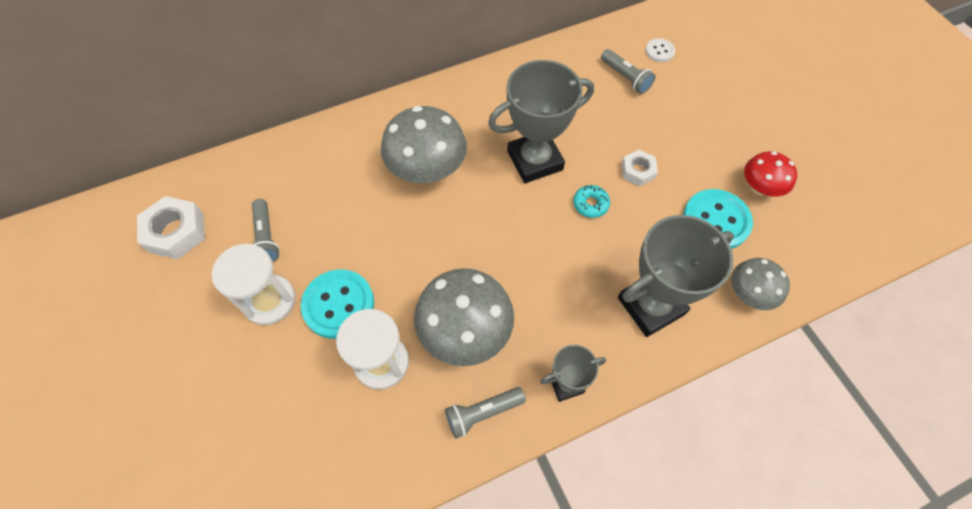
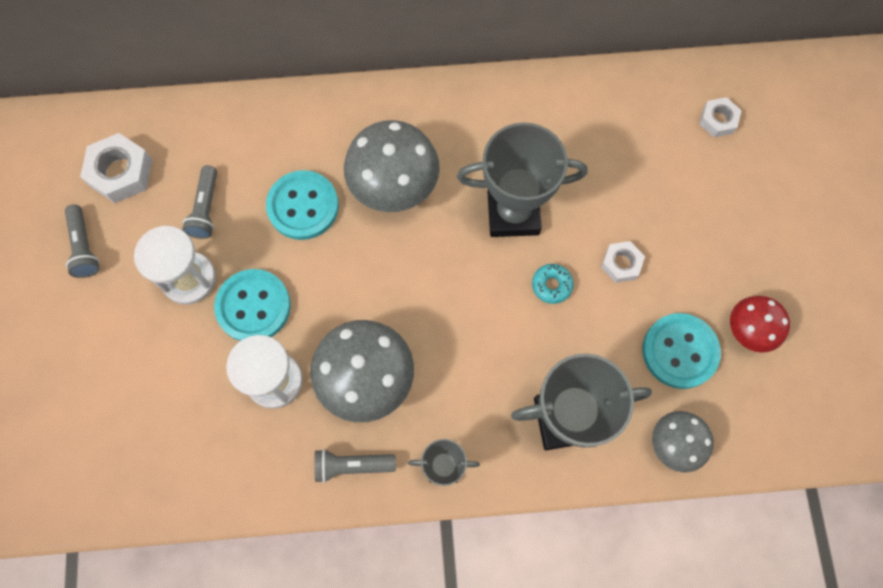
camera: 20 degrees right, 10 degrees up
(354, 209) = (303, 206): none -> turquoise button
(625, 77) = (661, 142): grey flashlight -> grey flashlight (84, 247)
(659, 51) = (718, 120): white button -> white nut

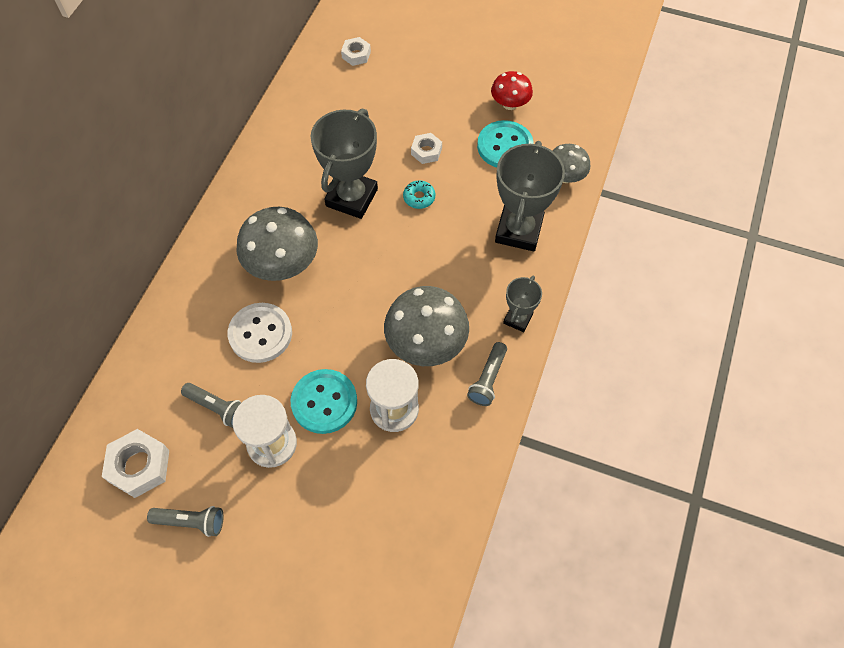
camera: 65 degrees left, 10 degrees down
(303, 206) = (260, 334): turquoise button -> white button

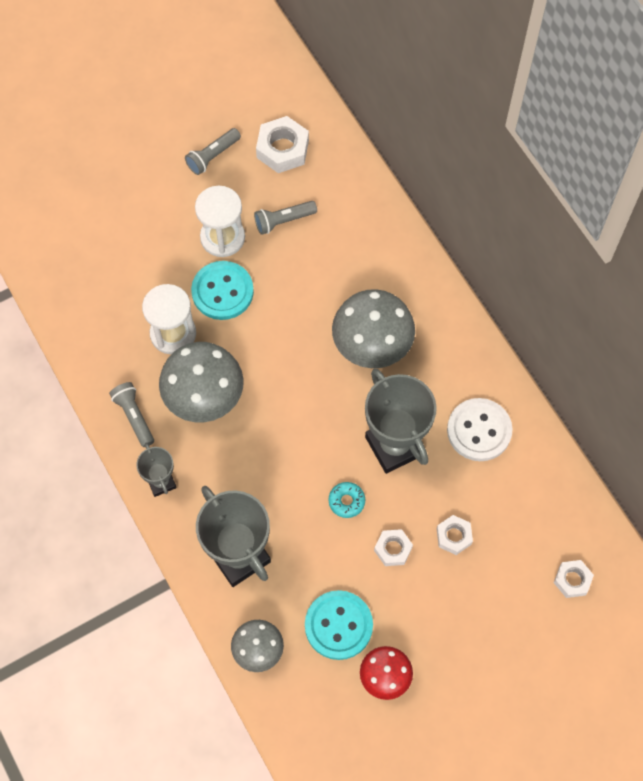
camera: 130 degrees right, 5 degrees up
(260, 334) = (320, 287): white button -> white button (479, 430)
(385, 126) = (454, 536): none -> white nut

